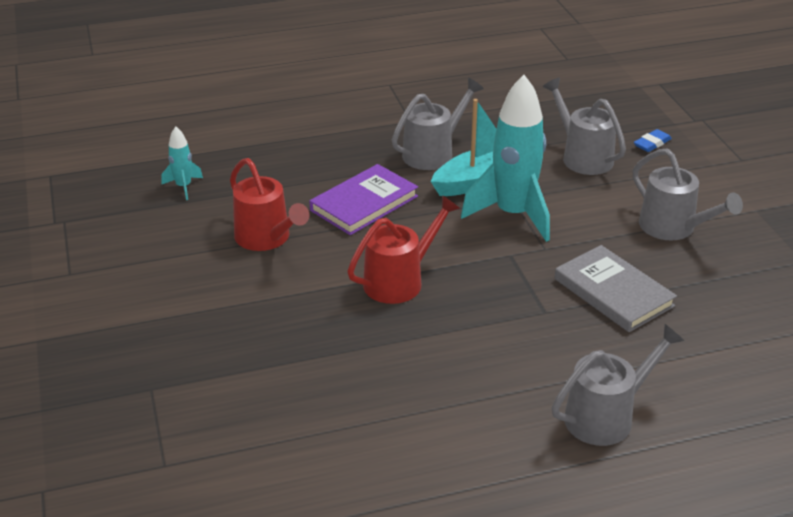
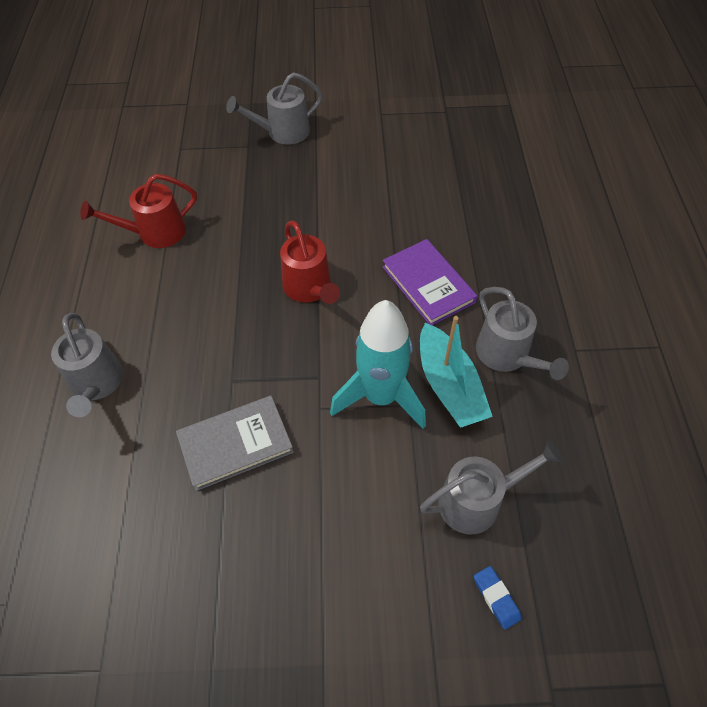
camera: 105 degrees right, 20 degrees up
(184, 187) = (479, 174): turquoise rocket -> none
(267, 238) = (393, 215): red watering can -> red watering can (155, 233)
(673, 228) = (316, 545): grey watering can -> grey watering can (283, 132)

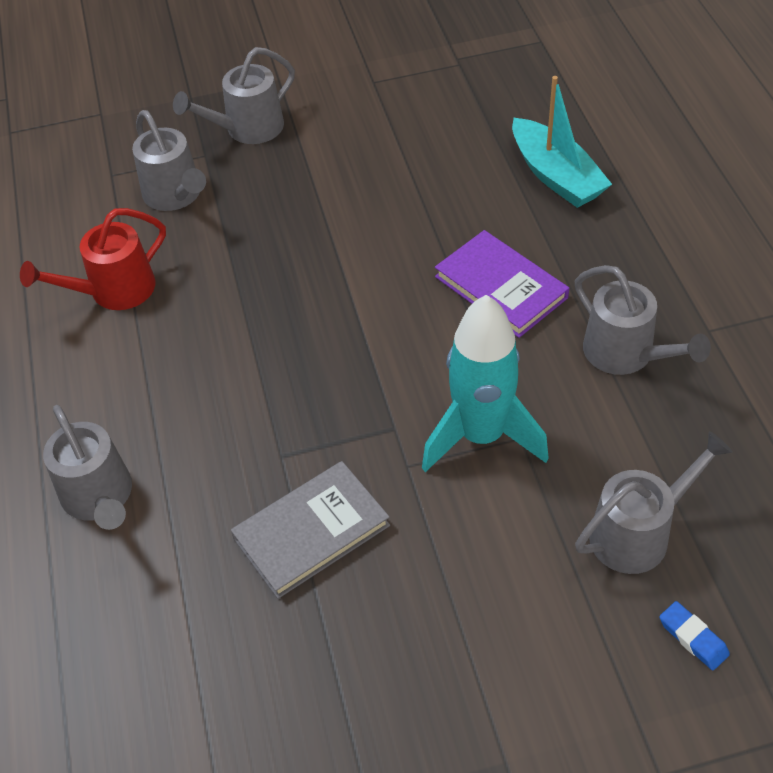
camera: 10 degrees left, 5 degrees down
(219, 171) = (176, 195): none -> grey watering can
(310, 288) = (348, 322): red watering can -> none
(449, 386) = (564, 405): turquoise boat -> turquoise boat (556, 176)

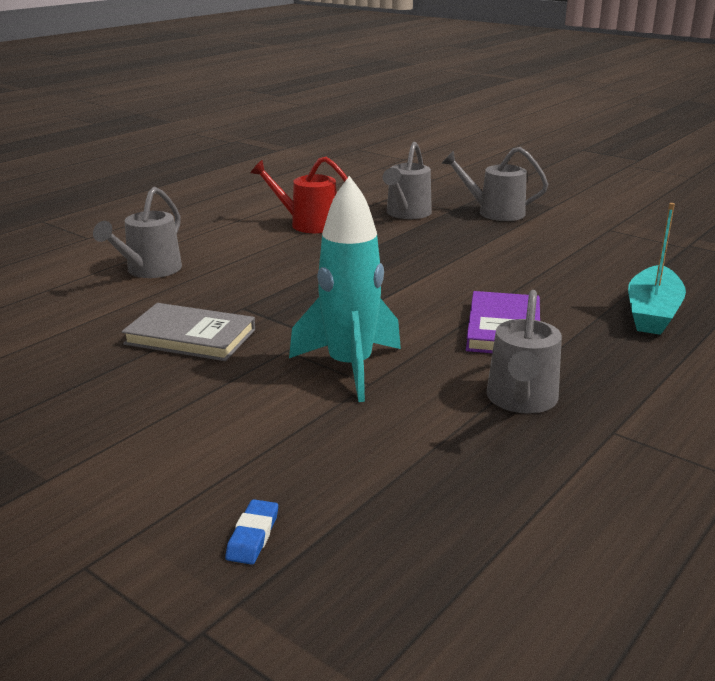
camera: 50 degrees right, 25 degrees down
(638, 532) = (338, 468): grey watering can -> none

